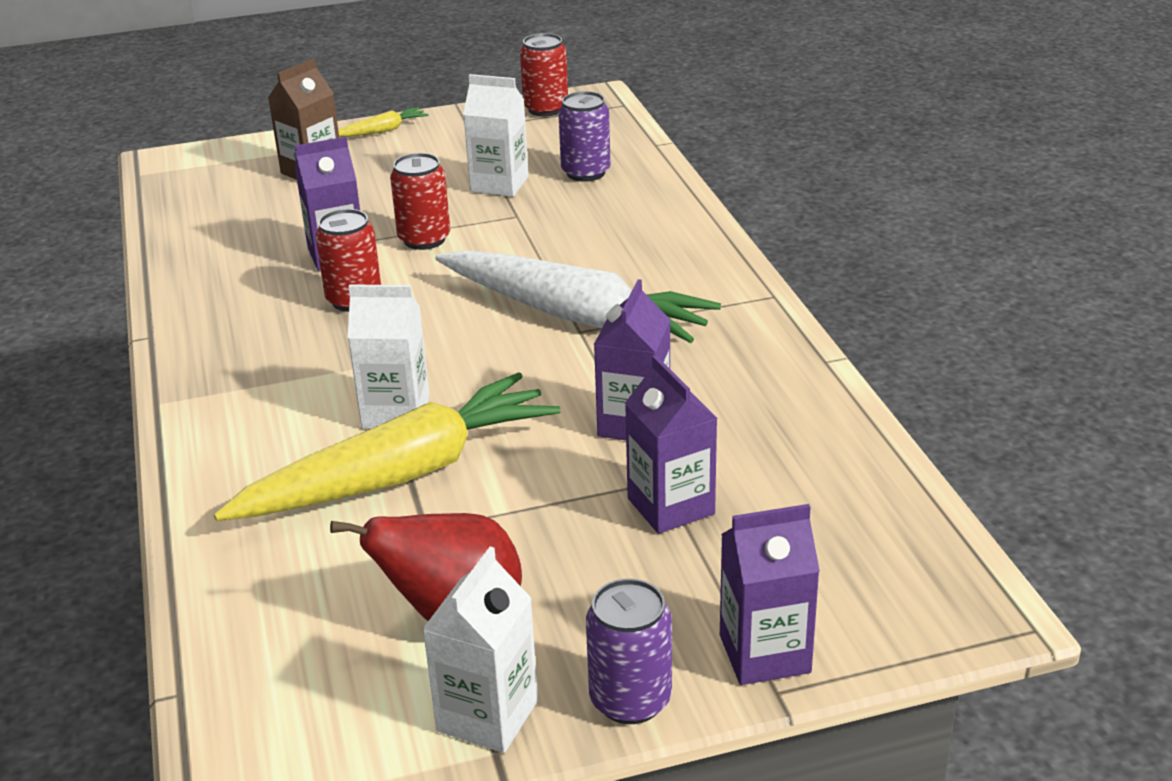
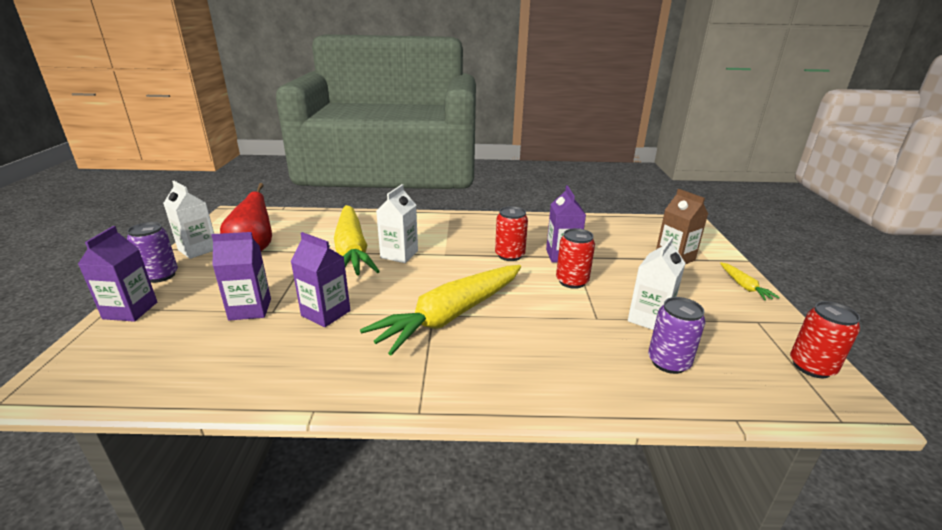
camera: 105 degrees right, 5 degrees down
(575, 315) = (450, 316): white carrot -> yellow carrot

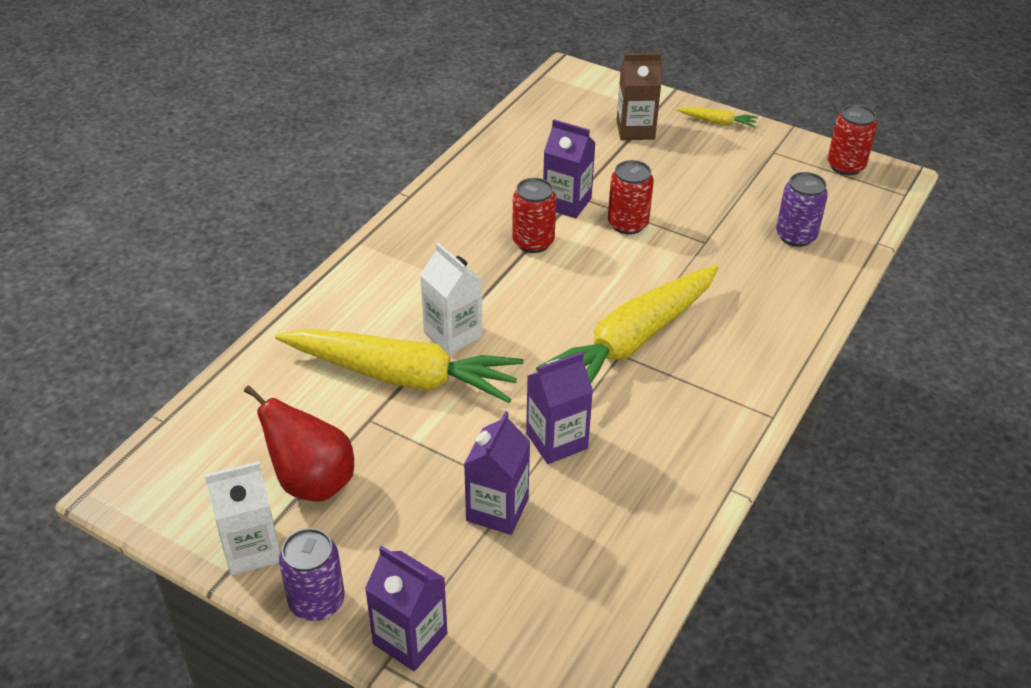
camera: 60 degrees left, 15 degrees up
(450, 316) = (633, 341): yellow carrot -> yellow carrot turned 60 degrees clockwise
(649, 319) = (728, 210): white carton -> none

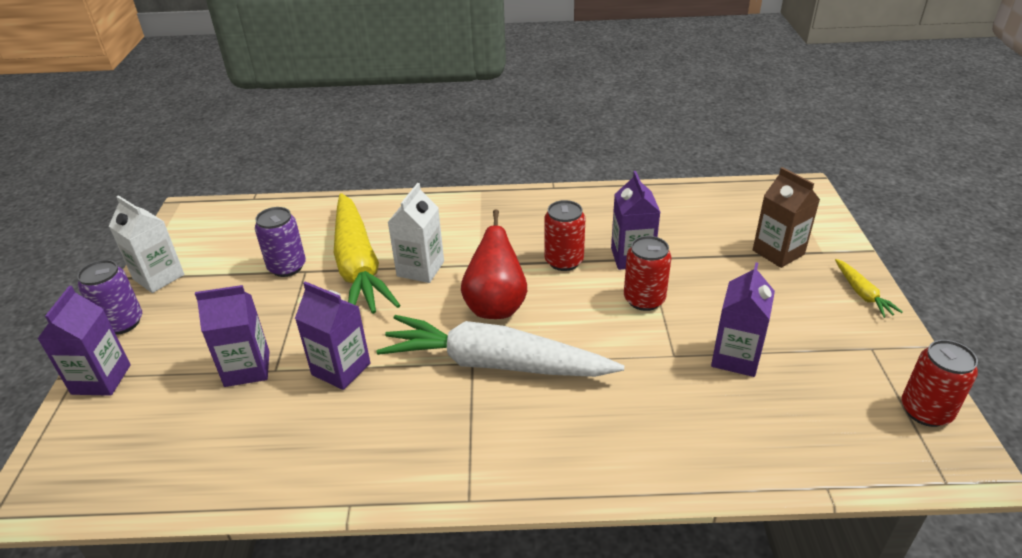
camera: 60 degrees right, 5 degrees down
(312, 482) = (230, 274): red pear -> red pear (496, 306)
(633, 341) = (494, 364): yellow carrot -> white carrot
(732, 214) = (735, 357): none -> purple carton
(795, 236) = (757, 415): purple can -> purple can (287, 267)

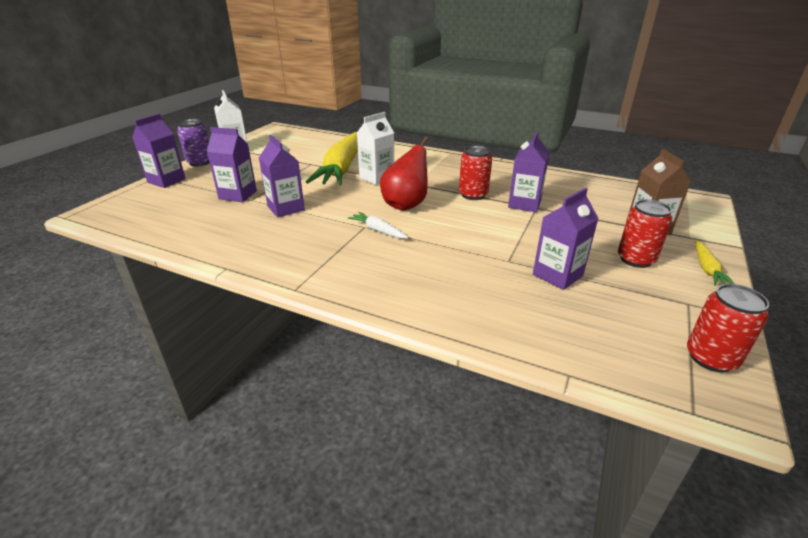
camera: 25 degrees right, 5 degrees down
(287, 267) = (303, 160): purple can -> none
(494, 364) = (378, 230): white carrot -> white carrot, size x0.41
(644, 299) = (513, 227): red can -> red can (635, 259)

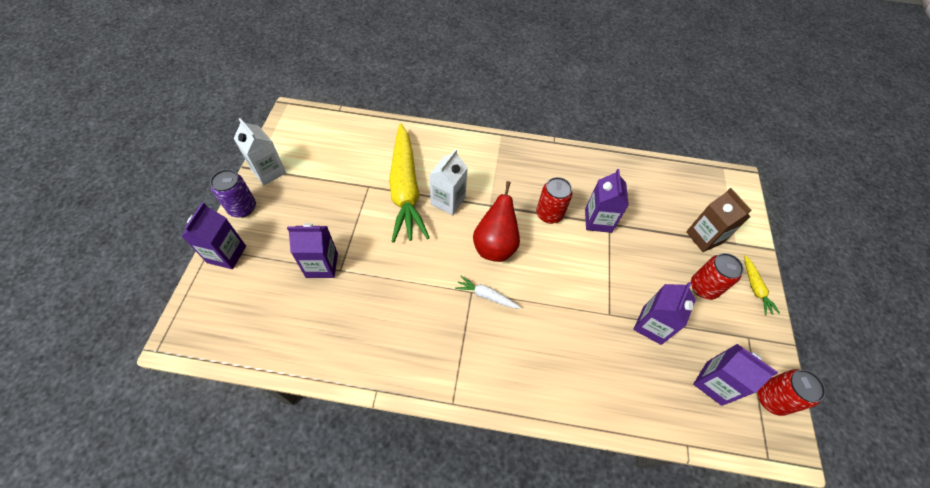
camera: 20 degrees left, 25 degrees up
(286, 208) = (383, 278): purple carton -> purple carton (713, 383)

